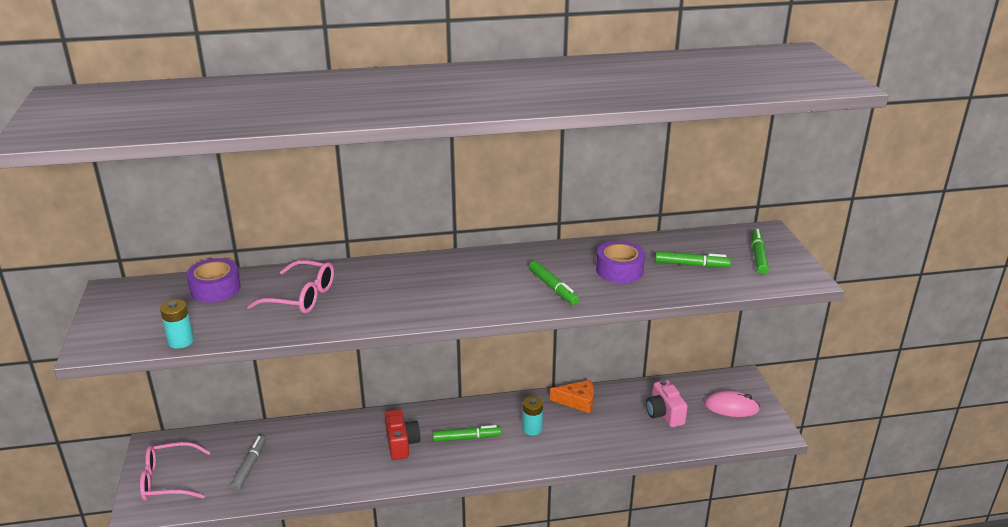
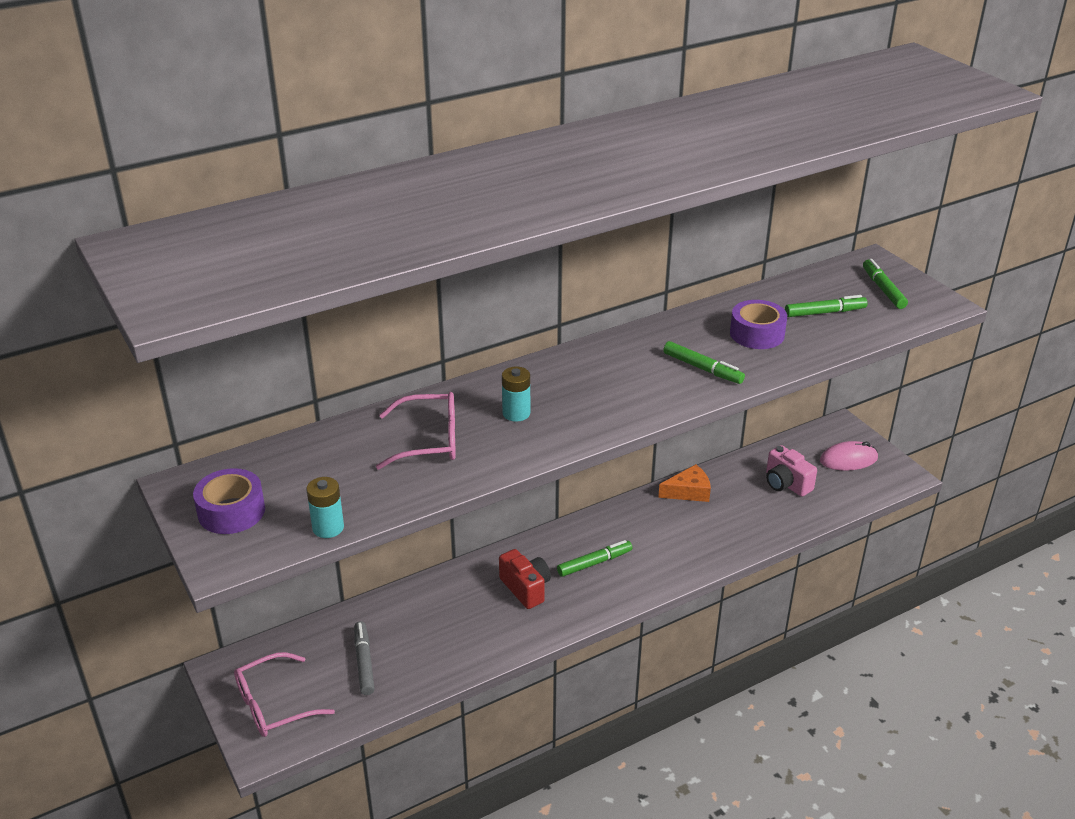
camera: 20 degrees left, 5 degrees up
(215, 289) = (314, 454): purple tape -> purple tape (231, 511)
(532, 429) = (659, 535): turquoise battery -> turquoise battery (516, 413)

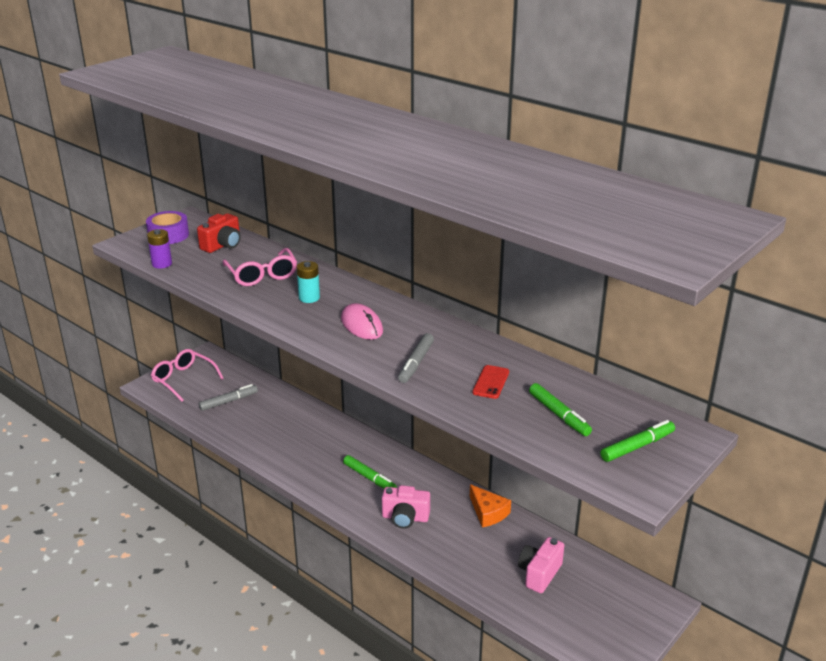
camera: 70 degrees right, 5 degrees down
(328, 528) = (162, 264): turquoise battery -> purple battery
(526, 588) = (326, 451): red camera -> red camera (222, 245)
(674, 551) = (405, 518): none -> pink camera
(702, 368) = (416, 363): green marker -> grey marker
(757, 334) = (491, 382): purple tape -> red phone
(848, 459) = (609, 615): pink mouse -> pink mouse (362, 325)

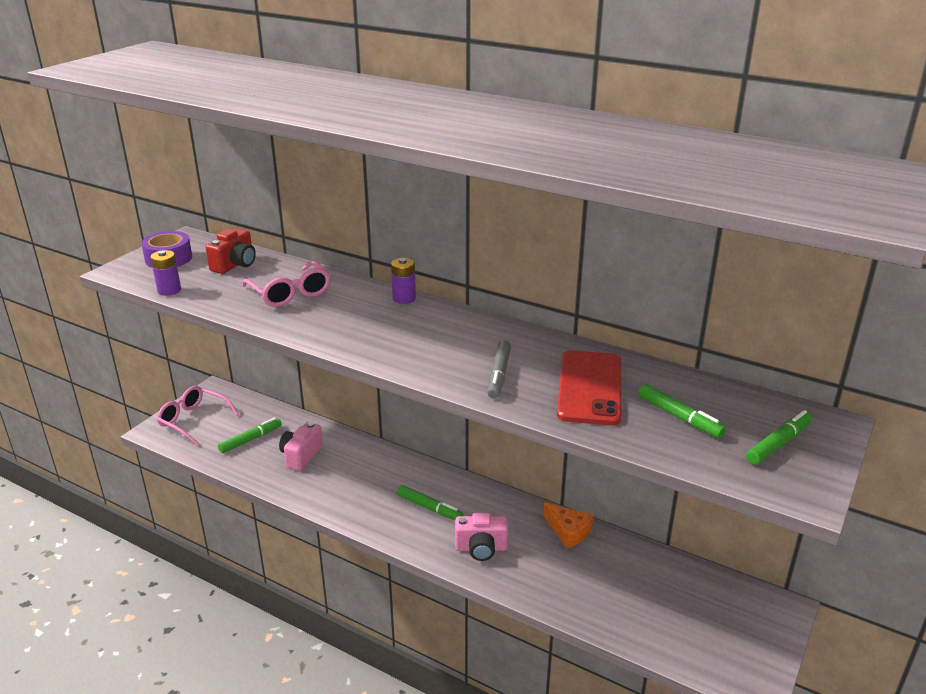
camera: 10 degrees left, 0 degrees up
(228, 401) = (250, 440): grey marker -> green marker
(309, 298) = (352, 313): turquoise battery -> none
(358, 288) = (404, 298): none -> purple battery
(362, 325) = (422, 338): pink mouse -> none
(491, 382) = (590, 388): red phone -> red phone, size x2.02
(539, 574) = (644, 593): pink camera -> pink camera (301, 456)

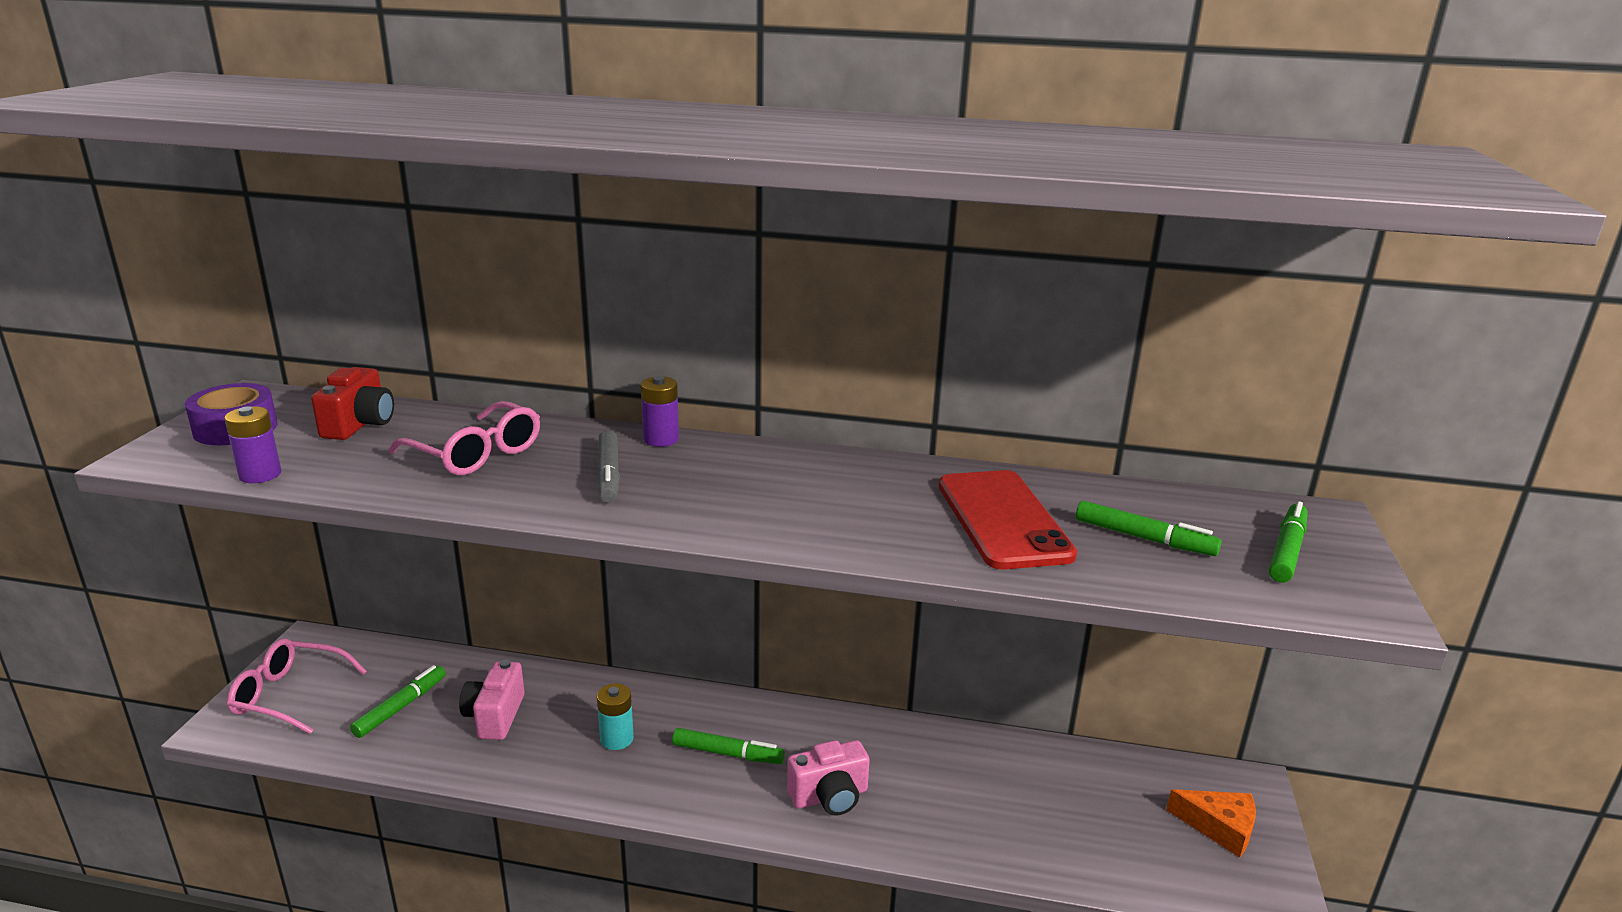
camera: 20 degrees left, 5 degrees down
(366, 484) = (617, 739): none -> turquoise battery
(499, 374) = (867, 521): grey marker -> grey marker (609, 474)
(568, 531) = (936, 744): orange cheese -> orange cheese (1219, 827)

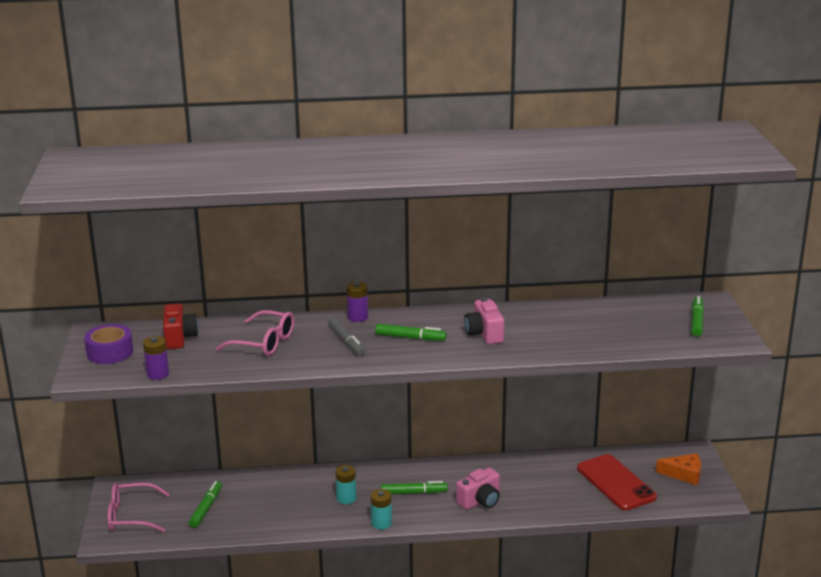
camera: 15 degrees left, 0 degrees up
(495, 716) = (267, 501): pink camera -> pink camera (484, 334)
(644, 801) = (381, 523): none -> turquoise battery
(1003, 520) = (560, 329): red phone -> red phone (616, 483)
(1143, 538) = (630, 326): green marker -> green marker (410, 337)

